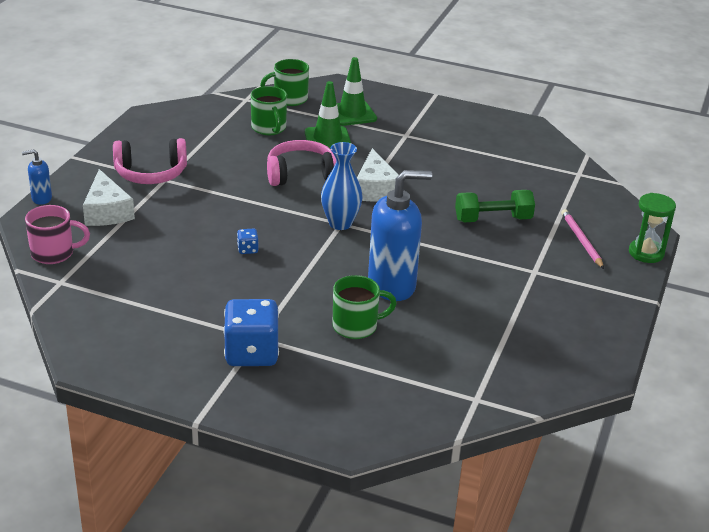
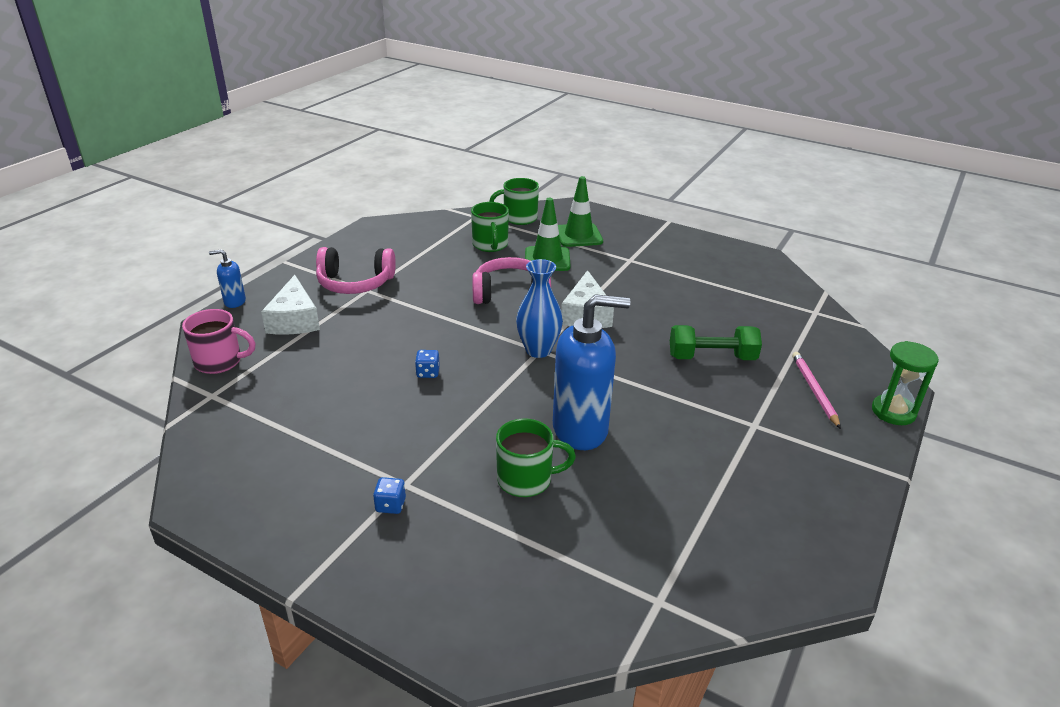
camera: 10 degrees right, 0 degrees up
(251, 353) = (390, 505): blue dice -> blue dice, size x0.42

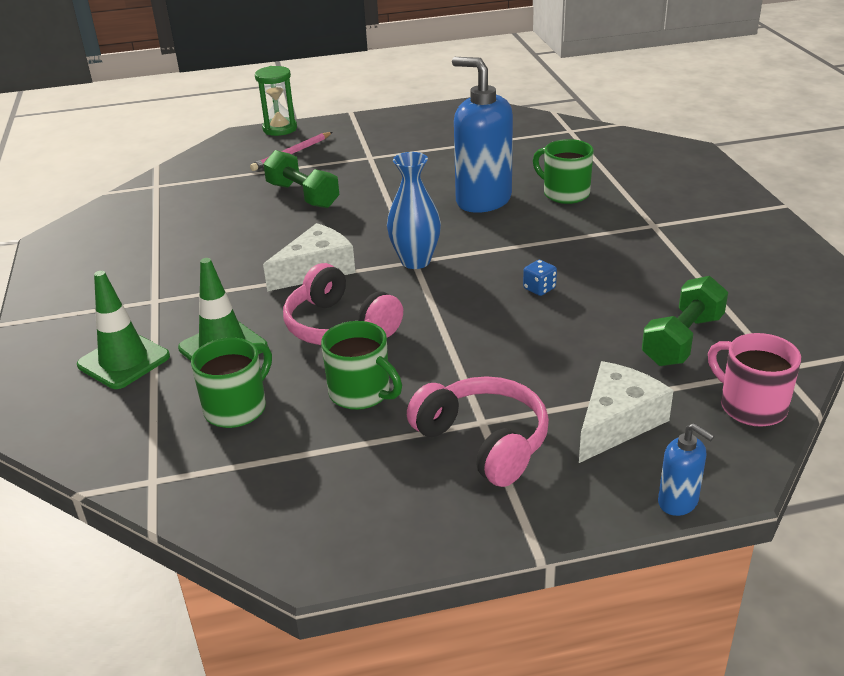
camera: 130 degrees left, 0 degrees up
(292, 383) = (682, 340): none -> green dumbbell
(390, 505) = (676, 218): blue dice -> none
(519, 218) = (116, 436): green mug -> green mug (361, 393)

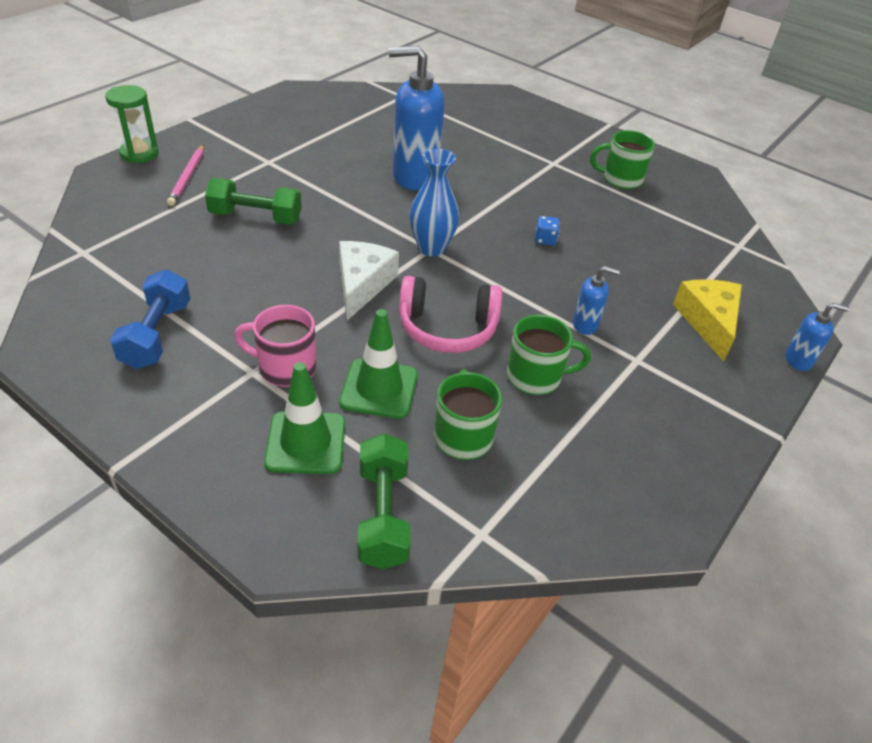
camera: 45 degrees left, 10 degrees up
(129, 253) = (156, 335): none -> blue dumbbell
(472, 372) = (585, 325): none -> blue soap dispenser
(484, 442) = (657, 374): pink headphones -> none
(565, 193) = (466, 153): green mug -> green mug (620, 179)
(617, 422) = (708, 322): white cheese -> yellow cheese
(682, 340) = (672, 246): green dumbbell -> green dumbbell (383, 514)
(751, 406) = (756, 278): pink mug -> pink mug (285, 368)

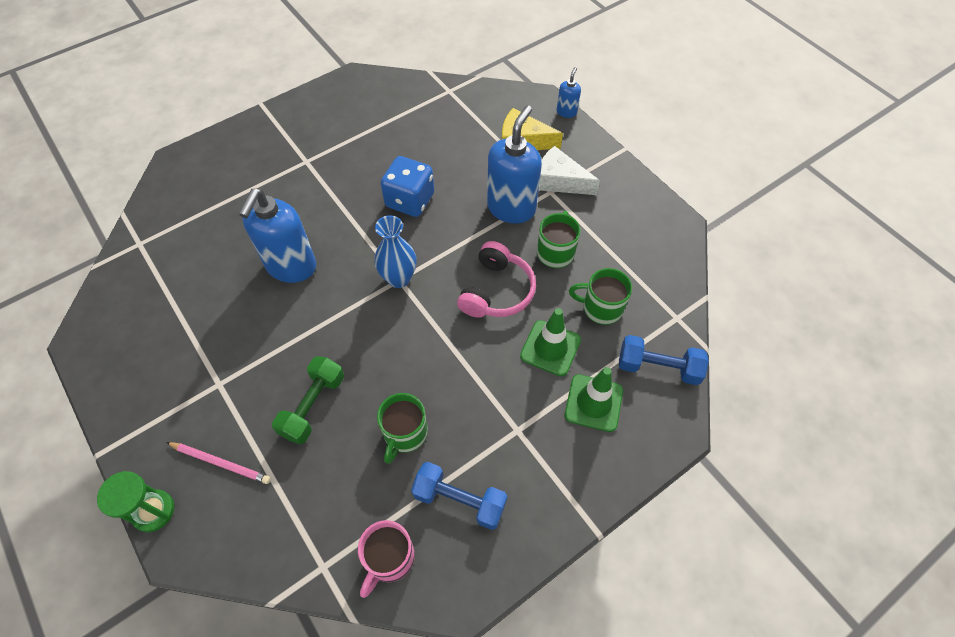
camera: 70 degrees left, 15 degrees up
(285, 368) = (517, 406): pink mug -> pink mug (389, 559)
(362, 285) = (433, 337): white cheese -> white cheese (559, 181)
(383, 514) = (658, 367): green dumbbell -> blue dumbbell
(545, 240) = (410, 200): blue dice -> blue dice, size x2.36
(585, 325) = (511, 208): blue soap dispenser -> blue soap dispenser, size x2.16
(620, 179) = (346, 126): green mug -> green mug (405, 434)

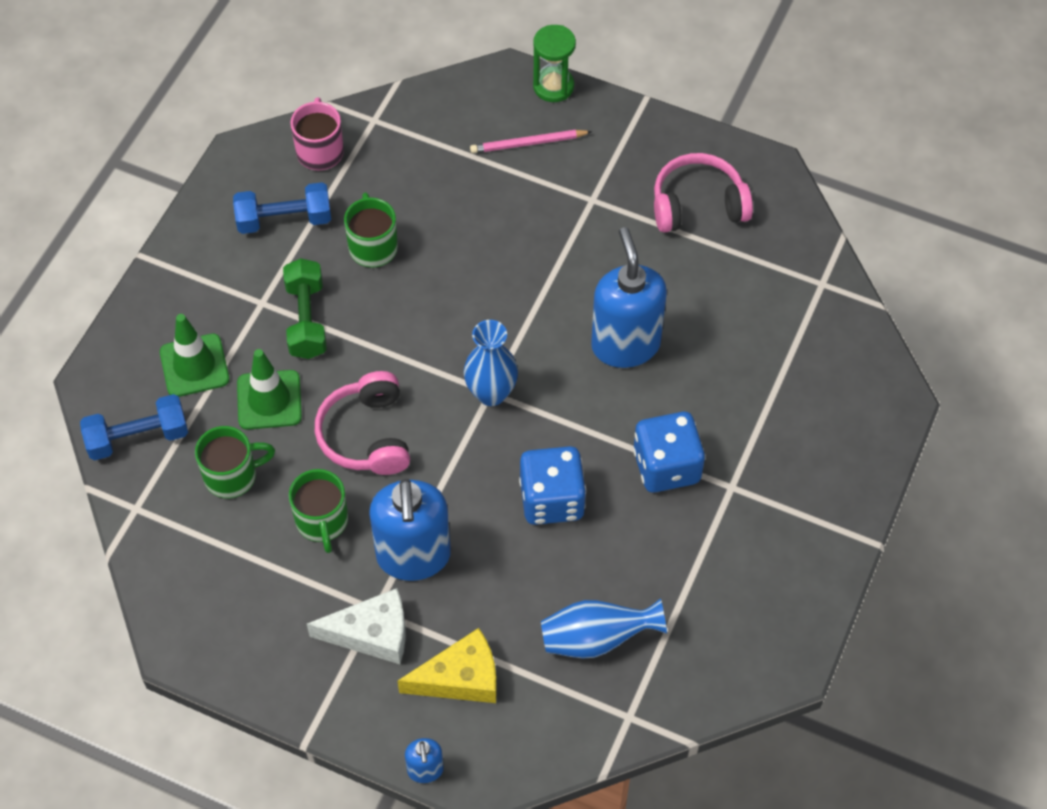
camera: 150 degrees right, 0 degrees up
(154, 339) = (698, 205): none -> pink headphones
(313, 406) = (482, 226): green dumbbell -> green dumbbell (306, 319)
(331, 187) = (666, 466): none -> blue dice
(439, 127) = (596, 638): none -> blue vase

